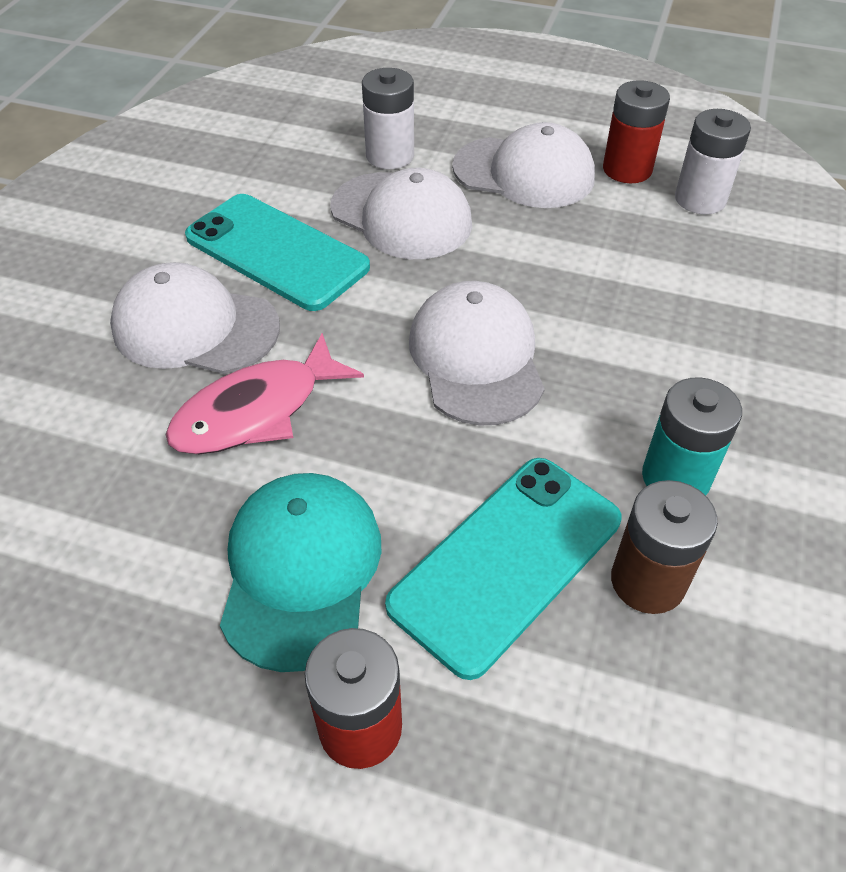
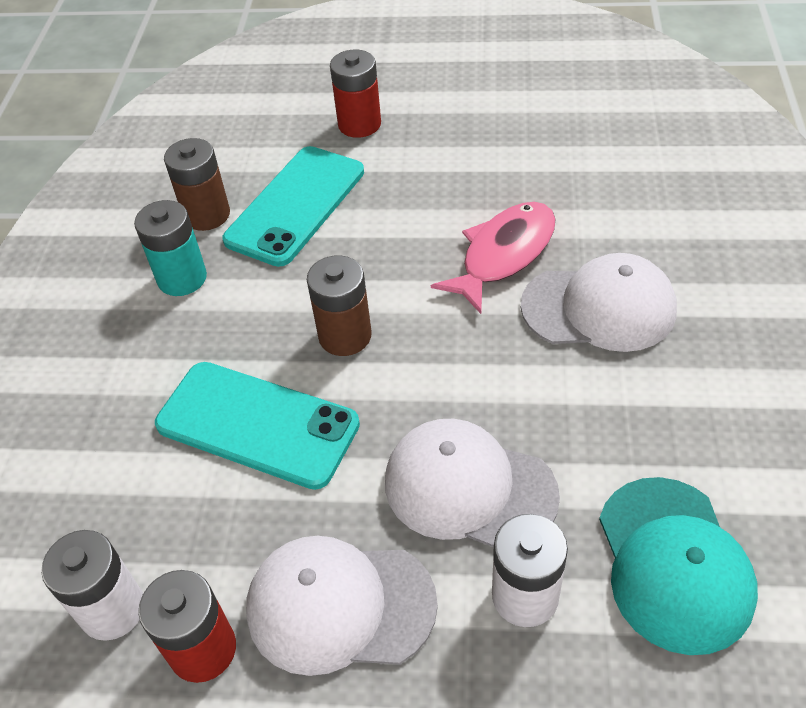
camera: 170 degrees right, 0 degrees up
(277, 252) = (578, 405): turquoise phone -> turquoise phone (257, 424)
(301, 570) = (421, 175): turquoise cap -> turquoise cap (674, 563)
(476, 358) = (345, 336): white cap -> brown battery

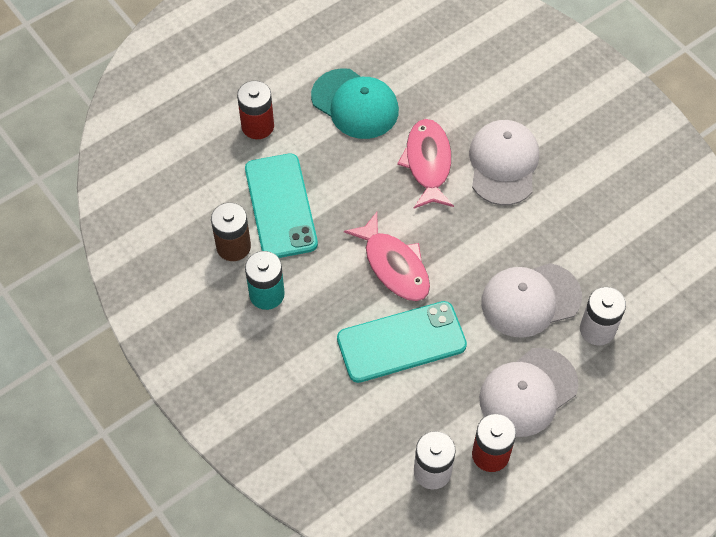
camera: 45 degrees left, 10 degrees up
(345, 336) = (394, 265): brown battery -> pink fish
(599, 308) = (503, 164): white cap -> white cap turned 45 degrees counterclockwise
(674, 563) = (641, 271): turquoise cap -> turquoise cap (355, 104)

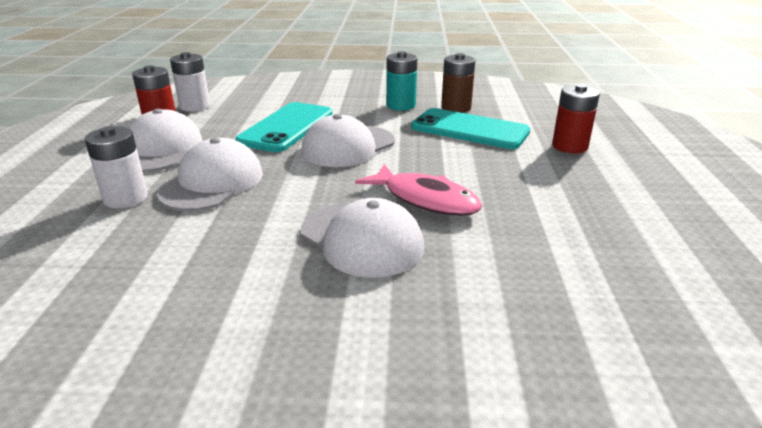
camera: 130 degrees right, 30 degrees down
(355, 104) = (551, 194): turquoise cap -> none
(394, 265) = (348, 146): pink fish -> white cap

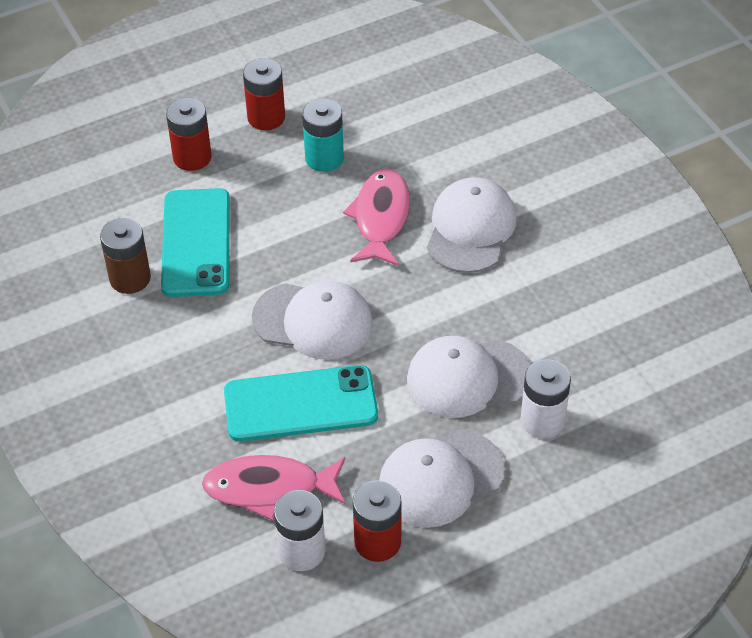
camera: 120 degrees left, 20 degrees up
(245, 108) = (269, 488): none -> pink fish
(401, 105) = (155, 333): turquoise battery -> turquoise battery (324, 158)
(609, 185) = (266, 117): none -> red battery

